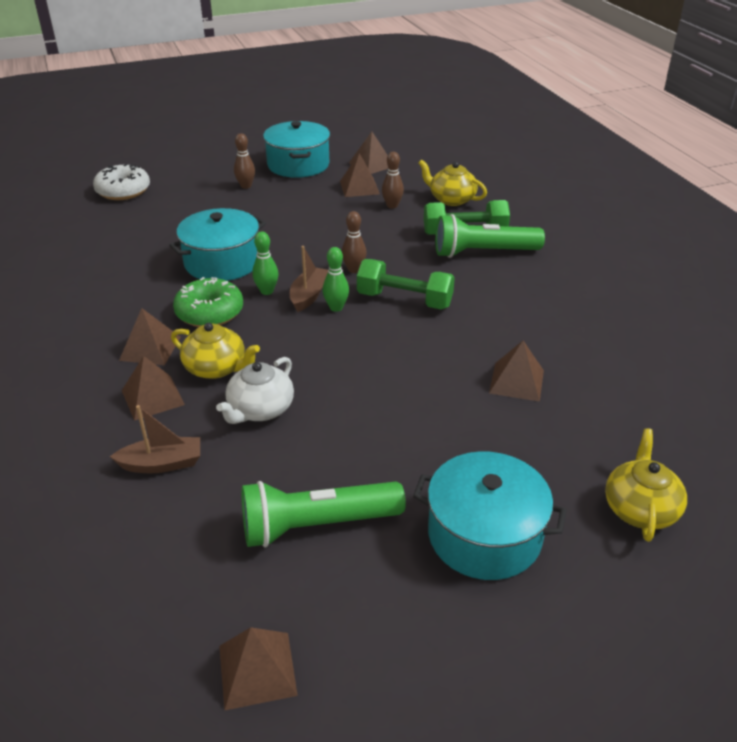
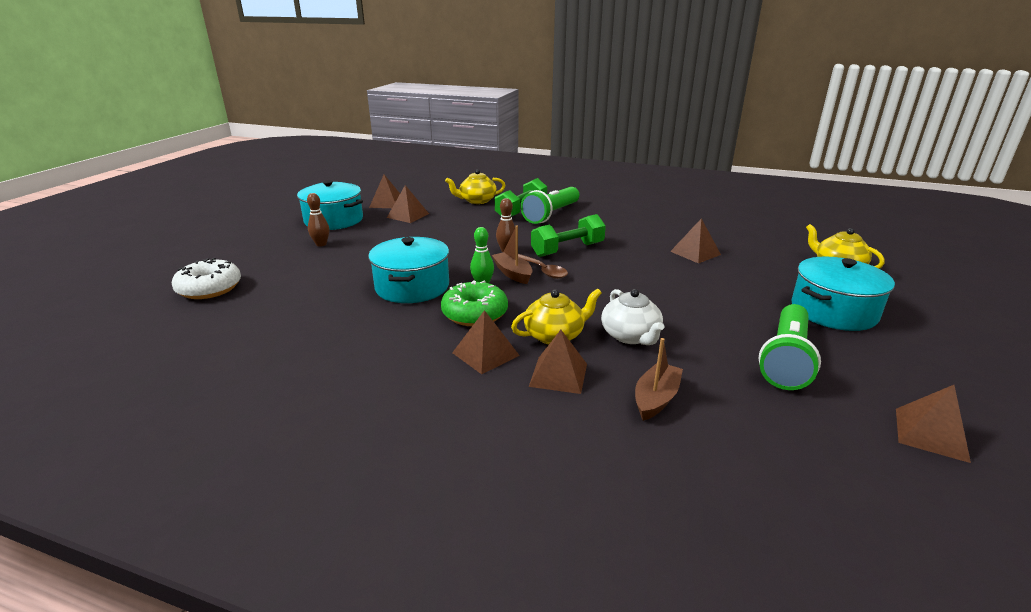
camera: 50 degrees left, 10 degrees down
(336, 307) = (543, 271): green bowling pin -> brown spoon
(392, 206) = (451, 215): brown bowling pin -> none

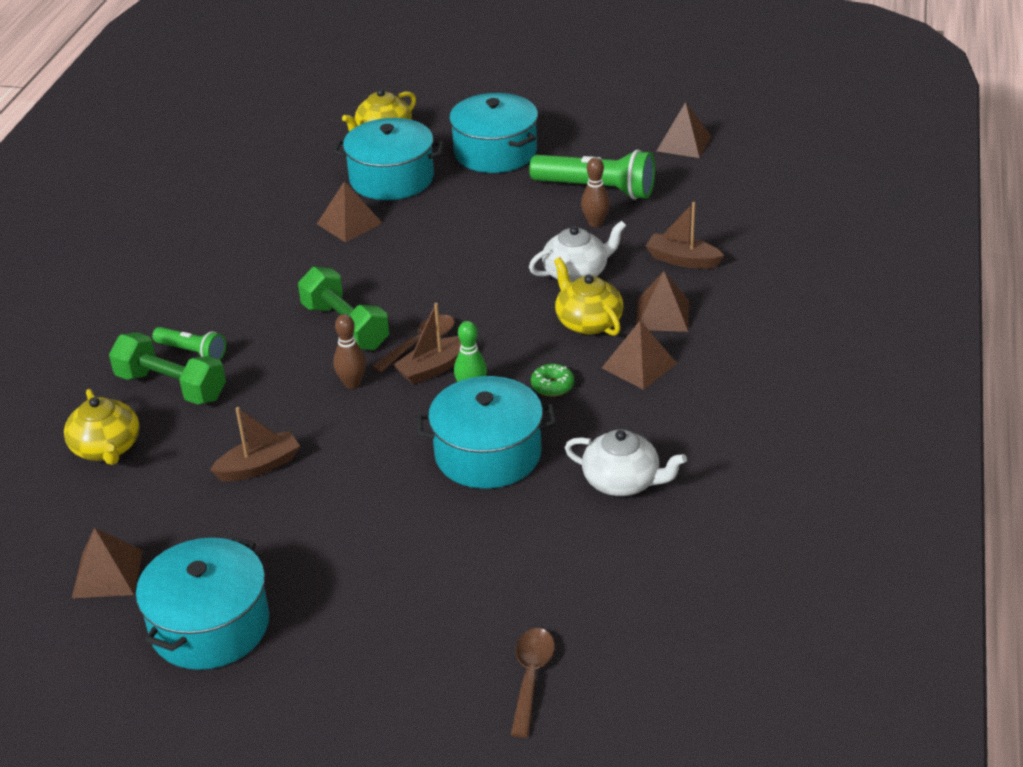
camera: 95 degrees left, 10 degrees up
(209, 288) = (531, 677): white donut -> brown spoon
(321, 244) = (337, 603): brown bowling pin -> brown bowling pin (595, 223)
(348, 332) = (622, 481): none -> white teapot
(408, 215) = (187, 525): brown pyramid -> none
(442, 229) = (259, 466): none -> brown boat
(474, 314) = (552, 386): green donut -> green donut, size x0.52
(551, 214) = (192, 352): green flashlight -> green flashlight, size x0.56
(765, 268) = (391, 178): none -> turquoise pot

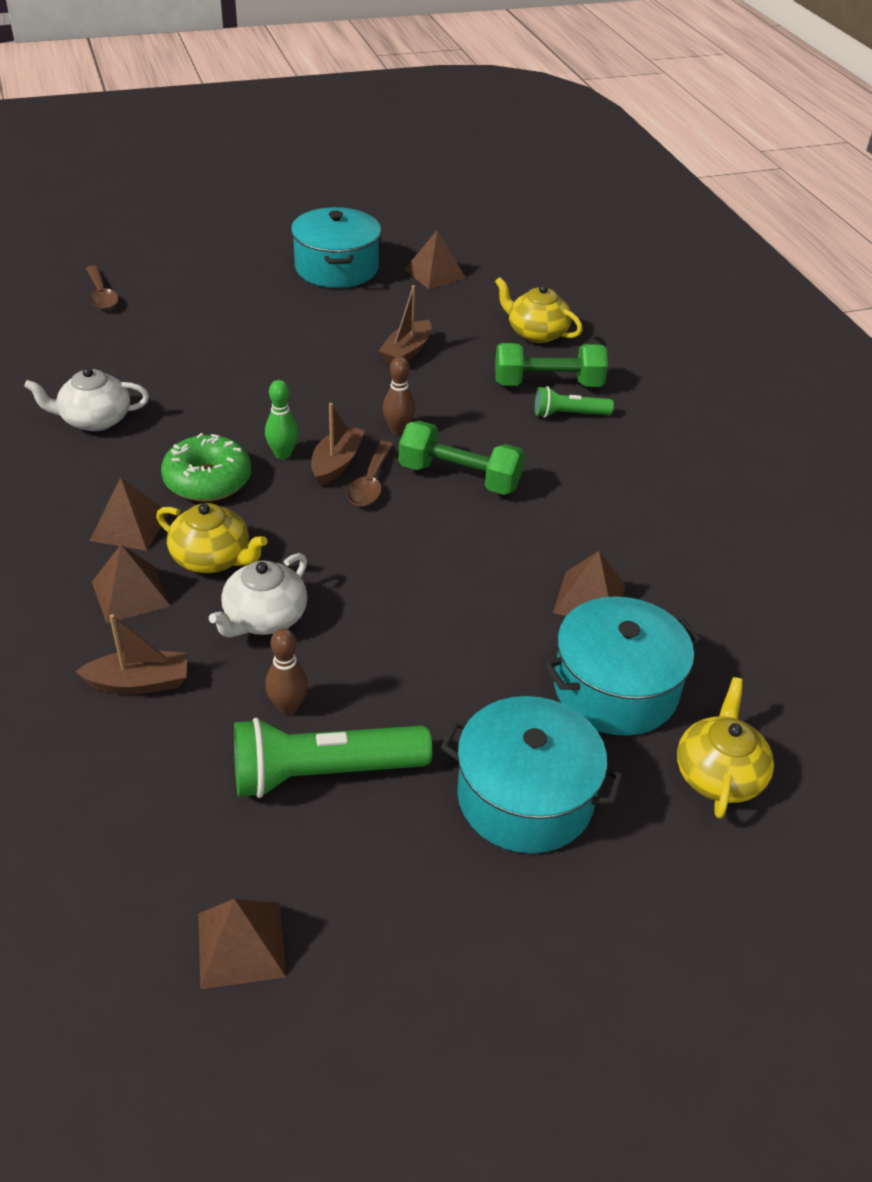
camera: 145 degrees right, 5 degrees up
(488, 454) = (227, 409): turquoise pot -> none
(552, 386) = (208, 480): green donut -> green donut, size x1.93

